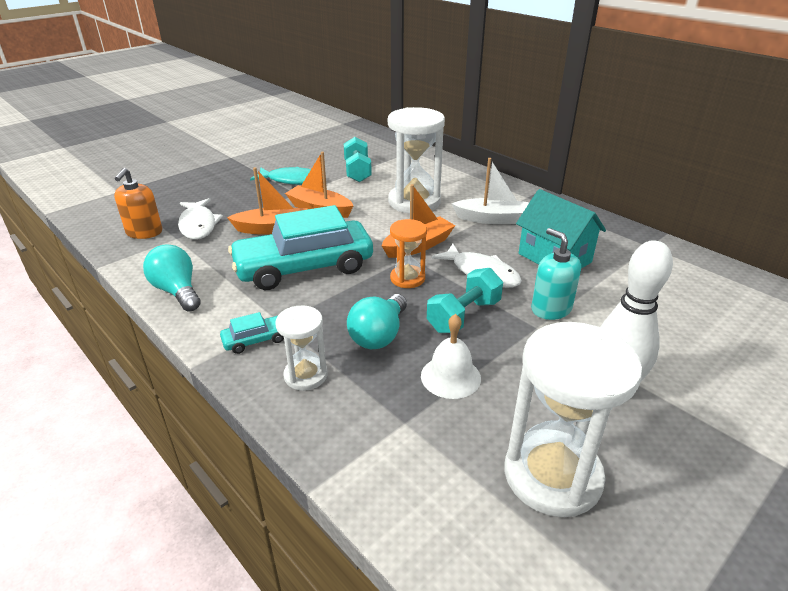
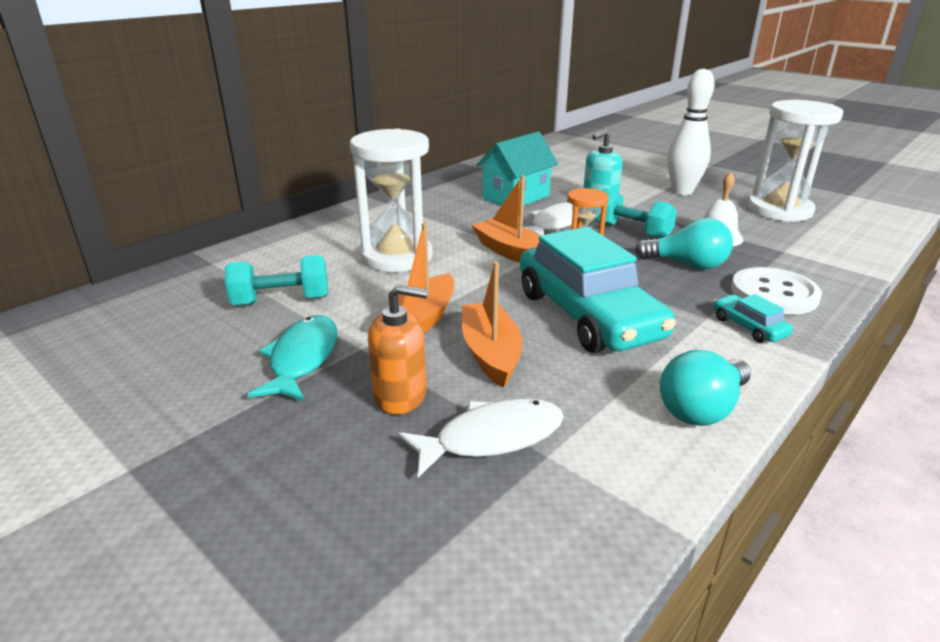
camera: 95 degrees left, 5 degrees down
(144, 232) = (537, 511): orange soap dispenser -> orange soap dispenser (400, 396)
(306, 375) = (774, 293): white hourglass -> white button
(492, 219) = (441, 218): white boat -> none

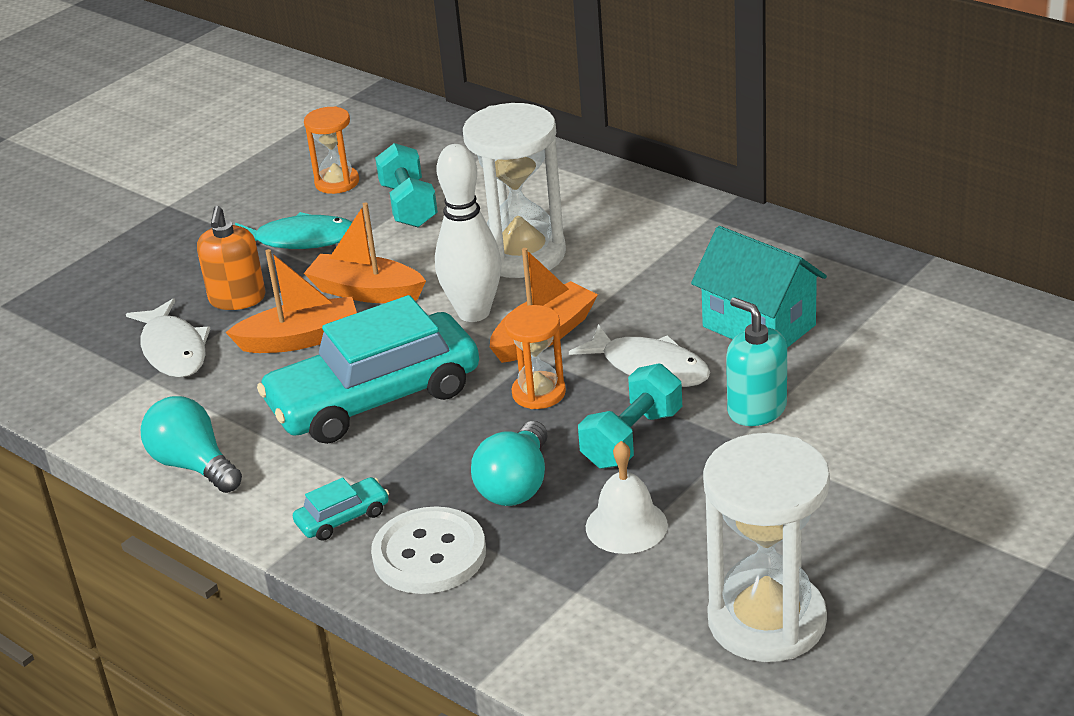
camera: 90 degrees right, 5 degrees up
(198, 339) = (337, 182): none -> orange hourglass
(682, 191) = (842, 507): white bowling pin -> white bowling pin (474, 312)

